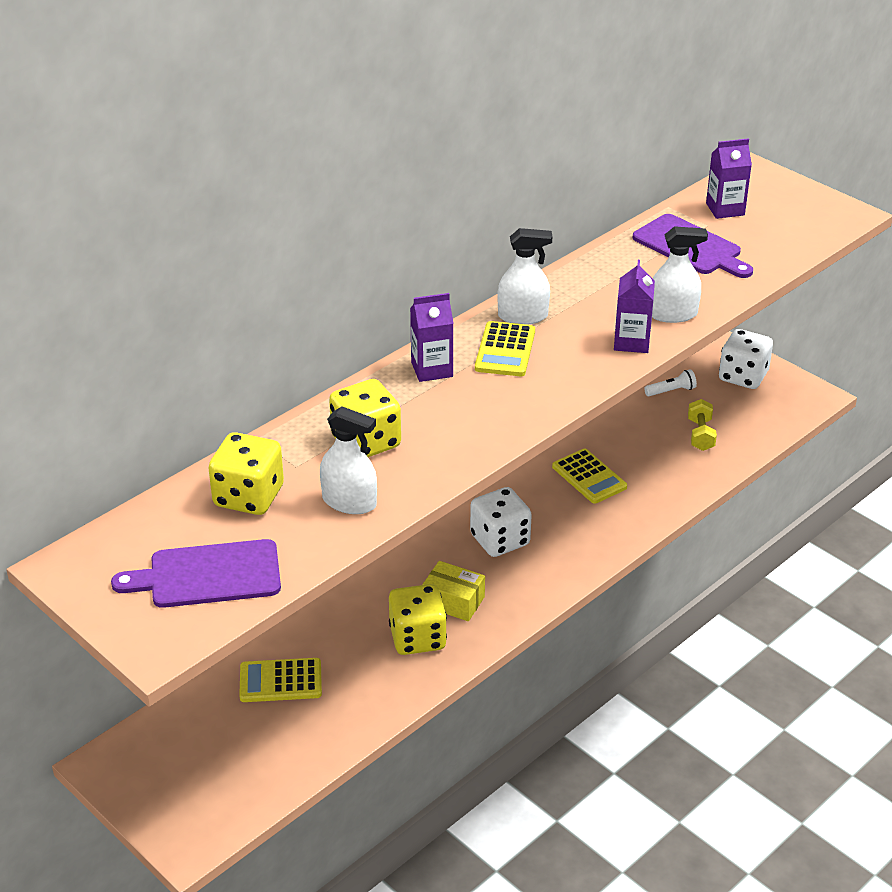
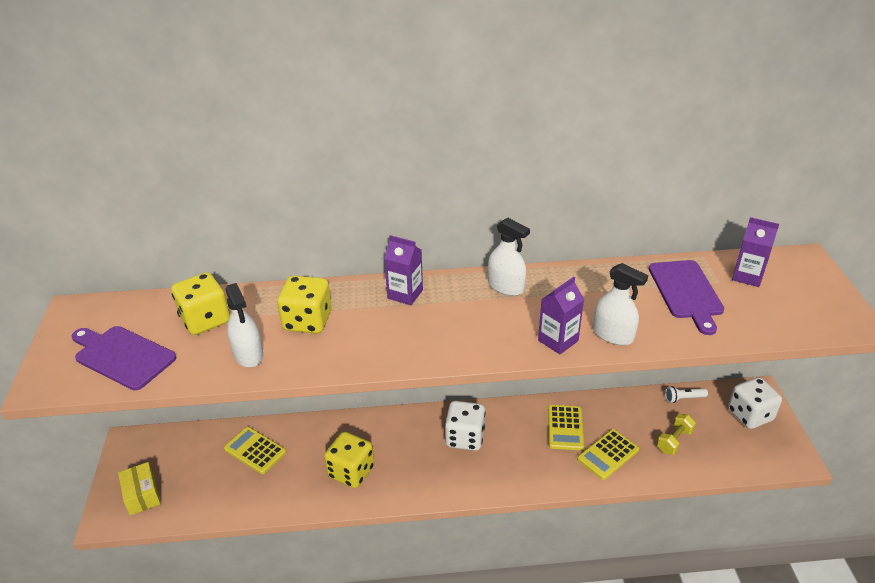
camera: 40 degrees right, 0 degrees up
(453, 601) = (396, 461): yellow box -> yellow box (142, 495)
(505, 350) = (465, 304): yellow calculator -> yellow calculator (608, 454)
(671, 391) = (684, 398): white flashlight -> white flashlight turned 150 degrees clockwise

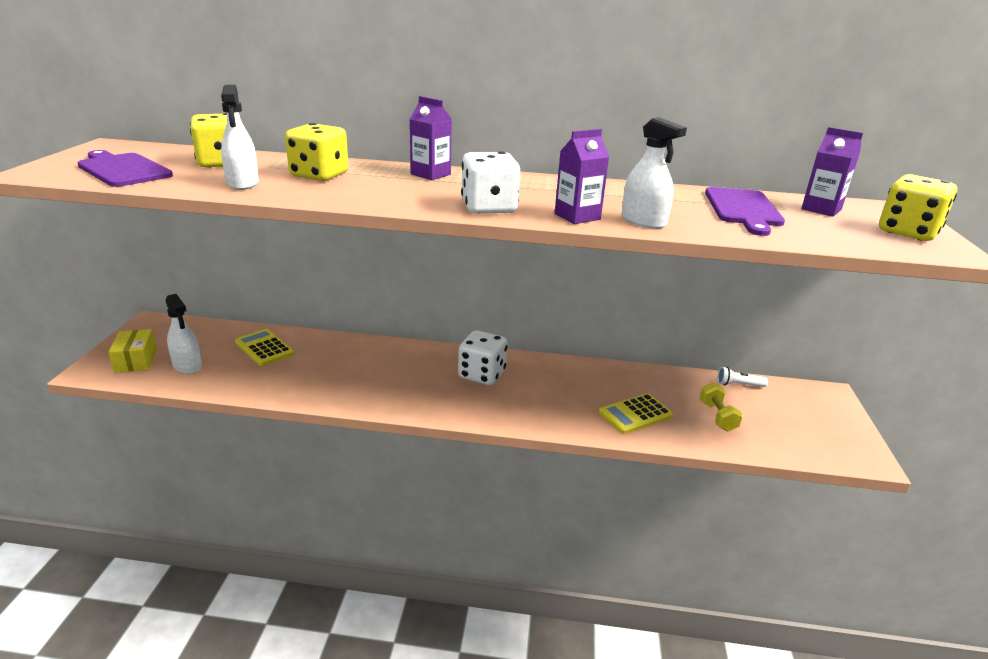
camera: 10 degrees right, 10 degrees down
(351, 472) = (350, 379): yellow dice -> yellow dice (907, 232)
(506, 287) = (540, 183): white spray bottle -> white spray bottle (187, 365)
(565, 428) = (594, 385): yellow calculator -> none
(674, 441) = (717, 416): yellow dumbbell -> yellow dumbbell turned 60 degrees counterclockwise
(750, 415) = (815, 411): white dice -> white dice (488, 208)

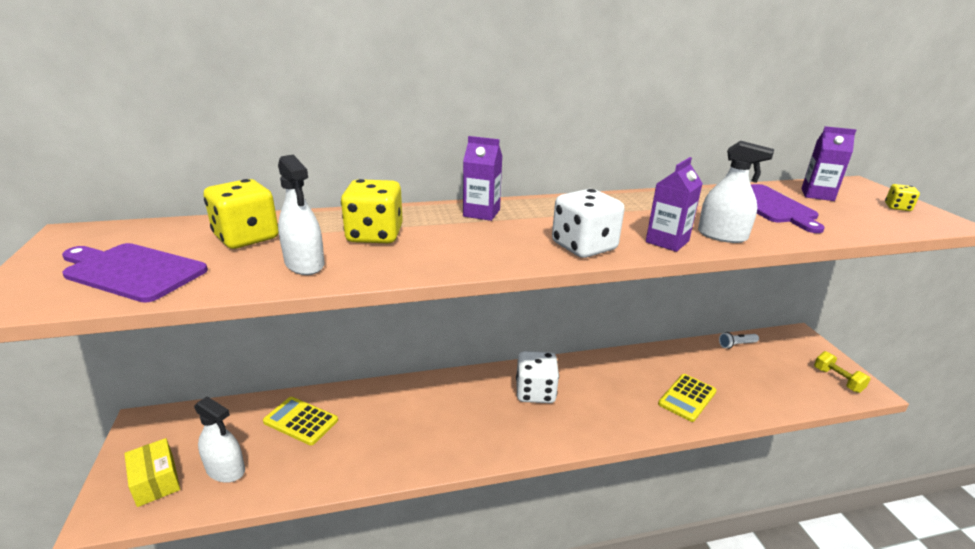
camera: 20 degrees left, 0 degrees up
(717, 416) = (745, 381): yellow dumbbell -> yellow dumbbell (837, 380)
(907, 232) = (897, 207): yellow dice -> yellow dice, size x0.50

